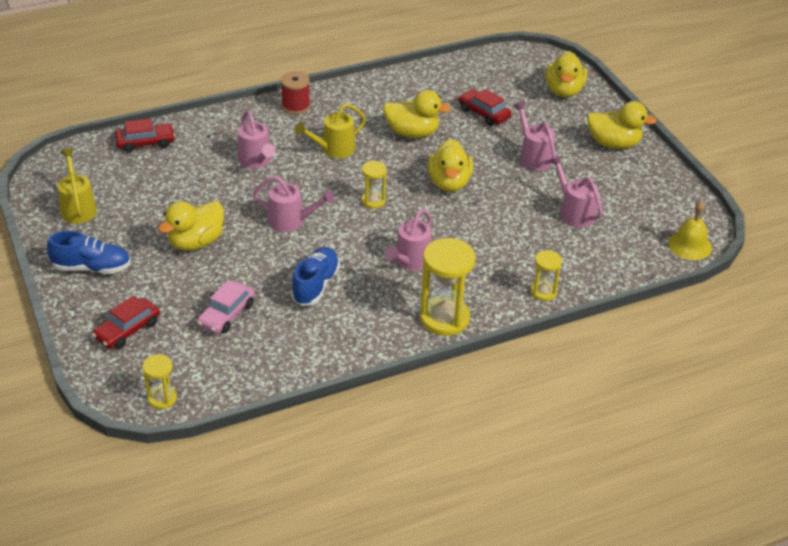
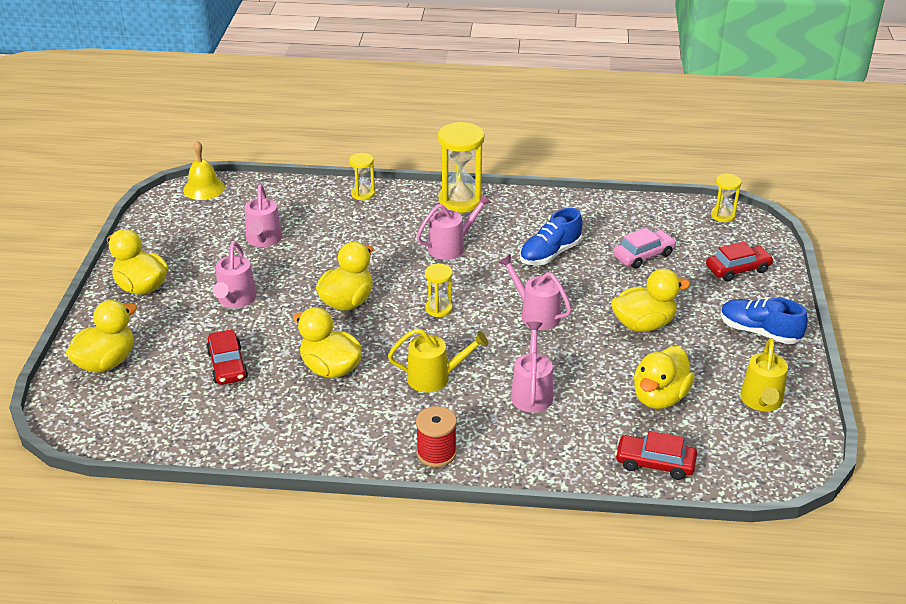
camera: 150 degrees left, 5 degrees down
(159, 187) = (659, 397): none -> yellow duck

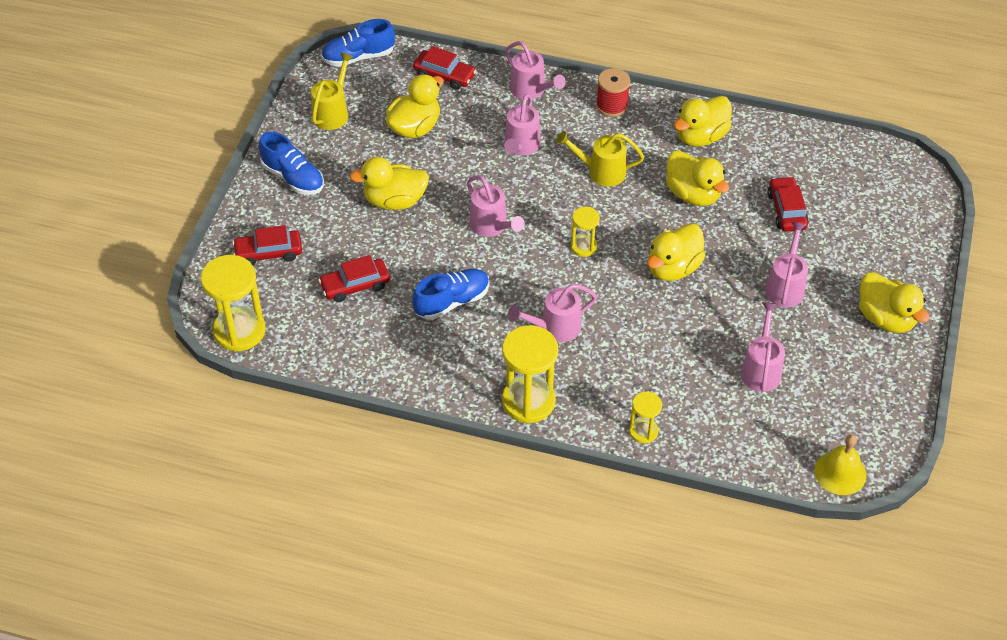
camera: 170 degrees left, 15 degrees up
(106, 362) = (899, 229): yellow duck -> yellow duck (700, 136)
(540, 458) = (531, 91): none -> pink watering can
(643, 255) = (355, 285): pink car -> red car
(723, 215) = (239, 331): yellow hourglass -> yellow hourglass, size x1.86
(773, 472) = (358, 57): none -> blue shoe

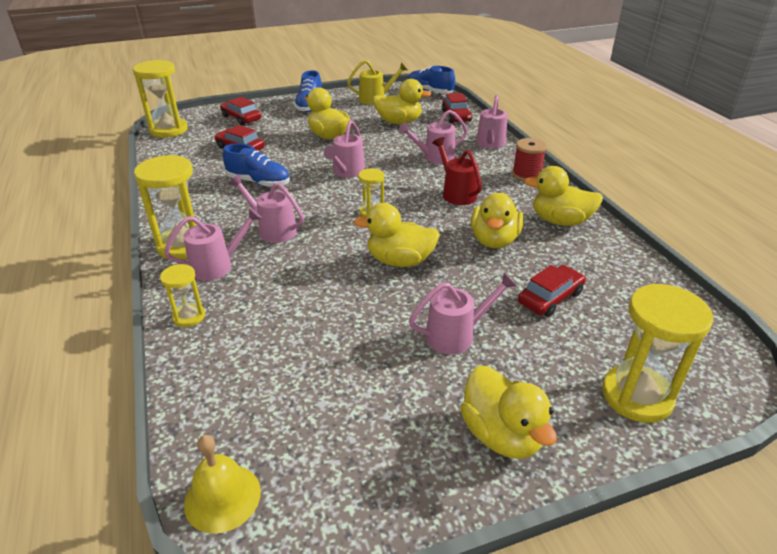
camera: 55 degrees right, 15 degrees down
(600, 172) = (456, 193): yellow watering can -> red watering can
(761, 368) = (331, 362): pink watering can -> pink watering can (218, 265)
(885, 318) = (501, 435): yellow duck -> yellow duck turned 45 degrees counterclockwise
(903, 235) = (636, 396): none -> yellow hourglass

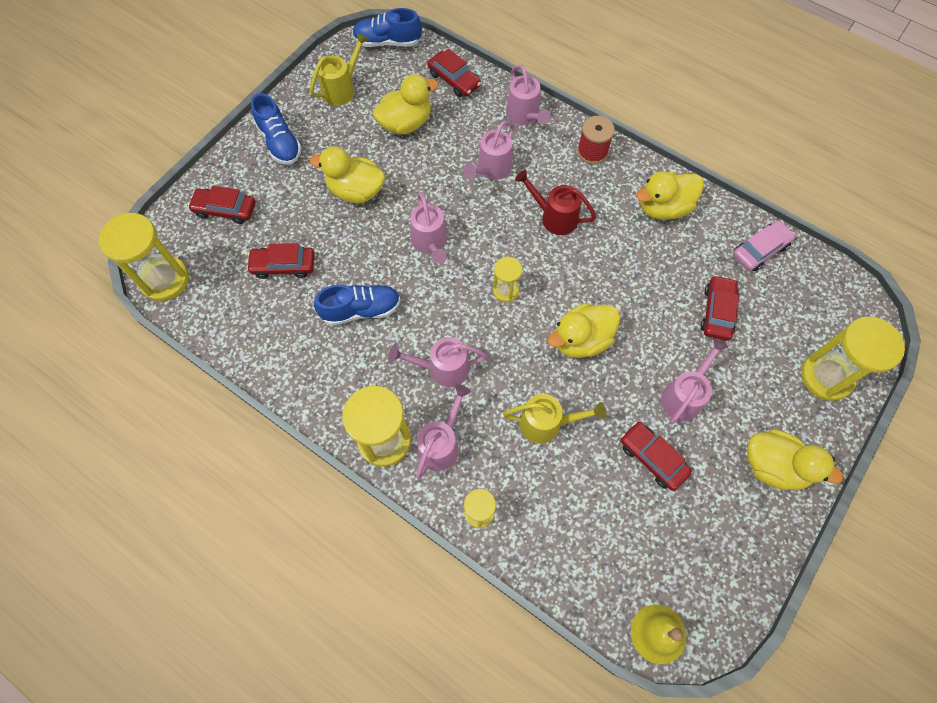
camera: 35 degrees left, 30 degrees up
(311, 293) = (547, 423): none -> yellow watering can
(377, 360) = (652, 458): none -> red car
(494, 240) = (632, 266): yellow duck -> none
(637, 278) = (760, 250): none -> pink car

